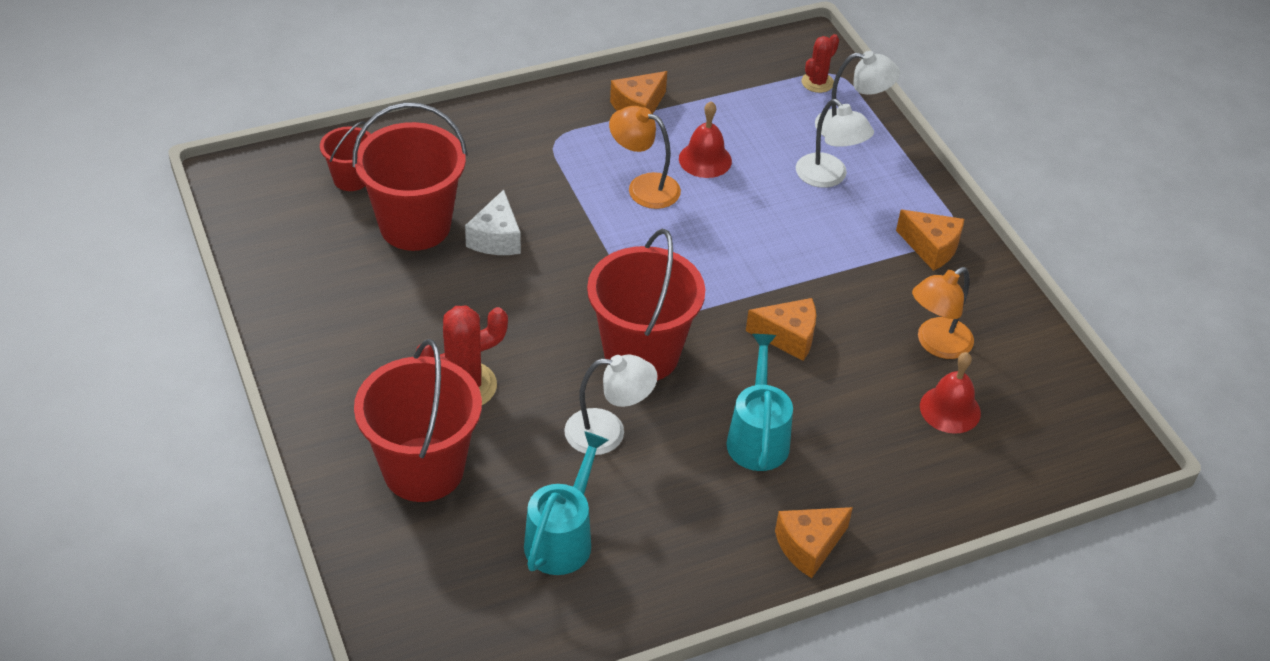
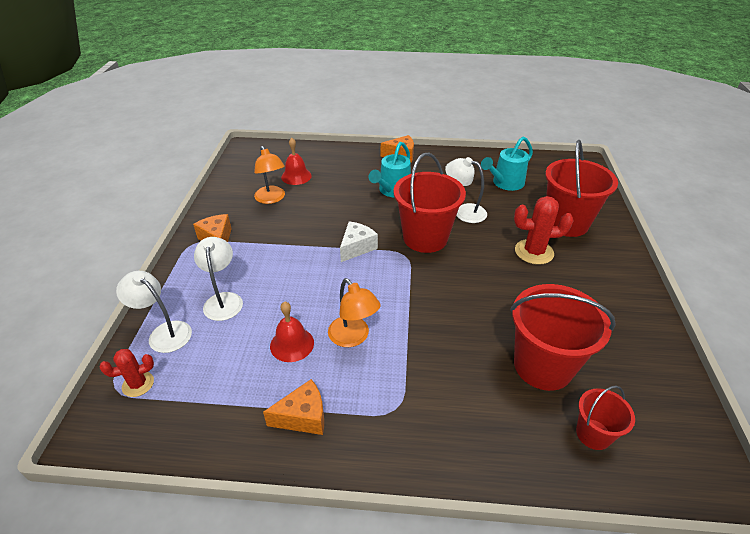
camera: 150 degrees left, 5 degrees down
(496, 238) = (482, 334): white cheese -> white cheese (357, 247)
(788, 337) = (340, 222): orange cheese -> none
(936, 344) = (272, 199): orange lamp -> orange lamp turned 75 degrees clockwise

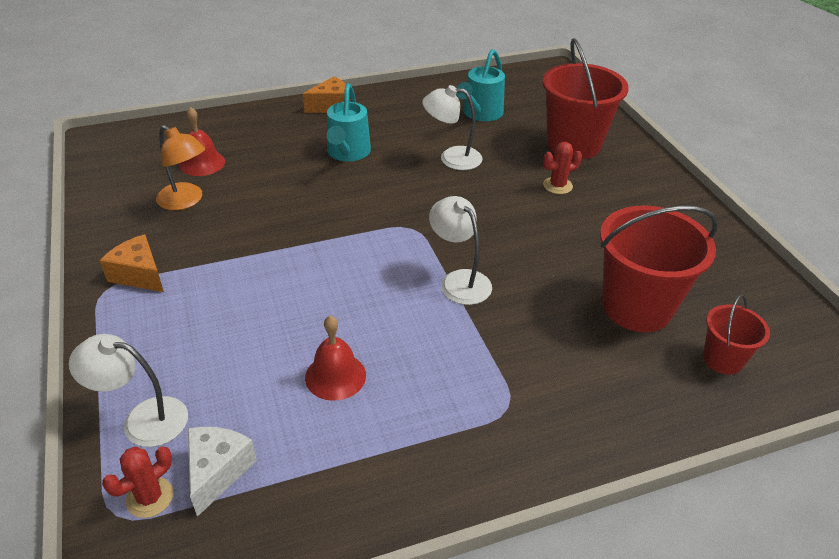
camera: 25 degrees left, 0 degrees up
(223, 300) = (203, 351): white lamp -> white lamp (459, 280)
(303, 417) = (405, 455): orange cheese -> none
(353, 337) = (409, 343): orange lamp -> none
(357, 247) = (345, 235): white cheese -> white cheese (217, 471)
(425, 238) = (424, 201): red bucket -> none
(534, 252) = (557, 186): red cactus -> red cactus, size x0.61

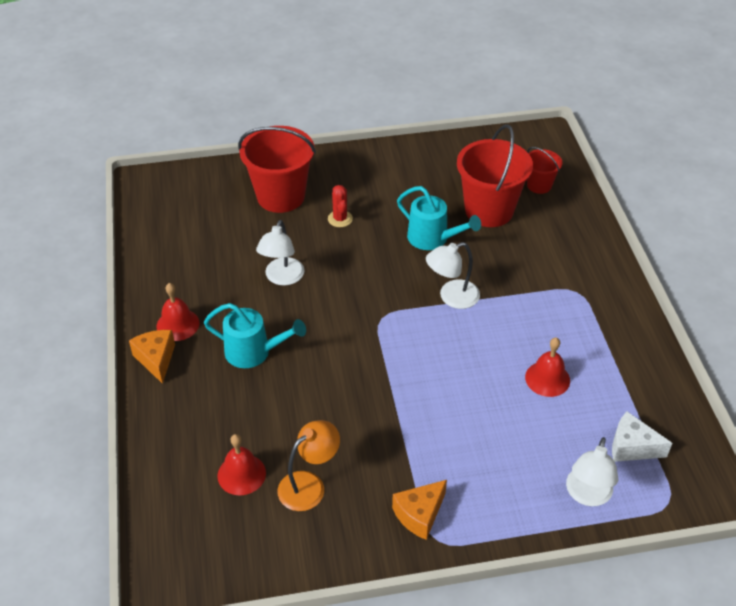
camera: 80 degrees left, 5 degrees up
(150, 497) = (654, 484): red cactus -> none
(375, 110) = (178, 324): none -> red bell
(480, 114) = (210, 247): turquoise watering can -> turquoise watering can (433, 239)

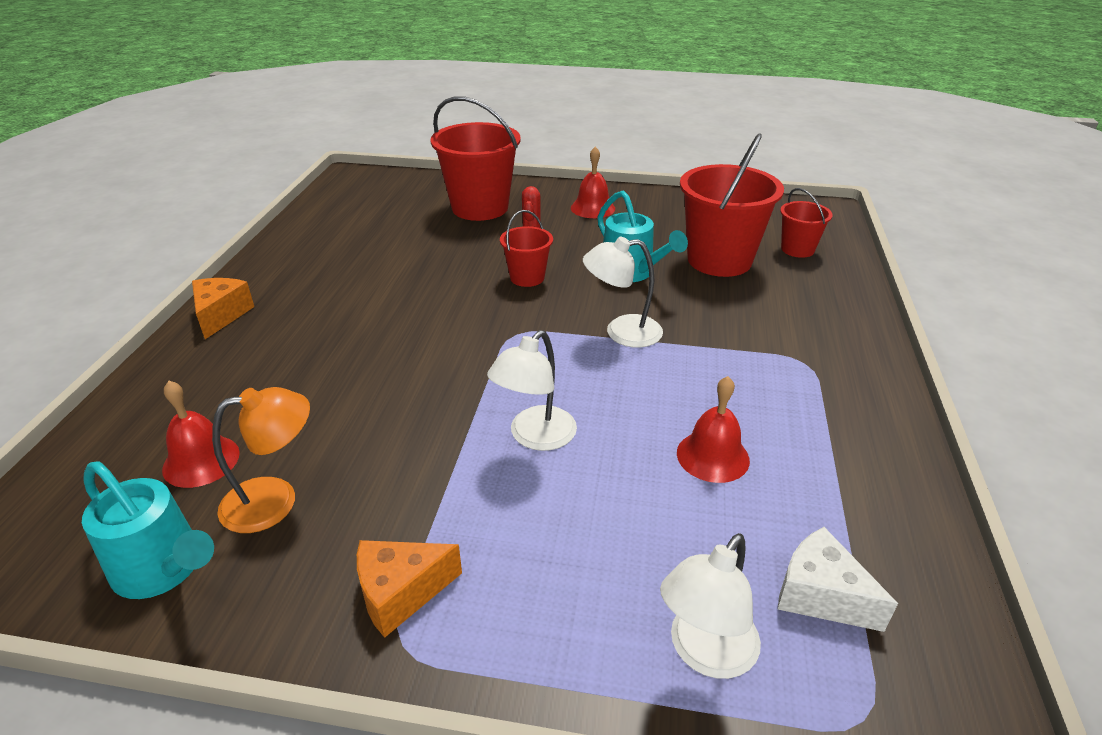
camera: 20 degrees right, 10 degrees down
(178, 324) = (275, 289): red bell -> red bell (592, 208)
(254, 352) = (335, 333): turquoise watering can -> turquoise watering can (164, 569)
(282, 278) = (425, 273): white lamp -> white lamp (535, 437)
(360, 263) = (527, 277): none -> red bucket

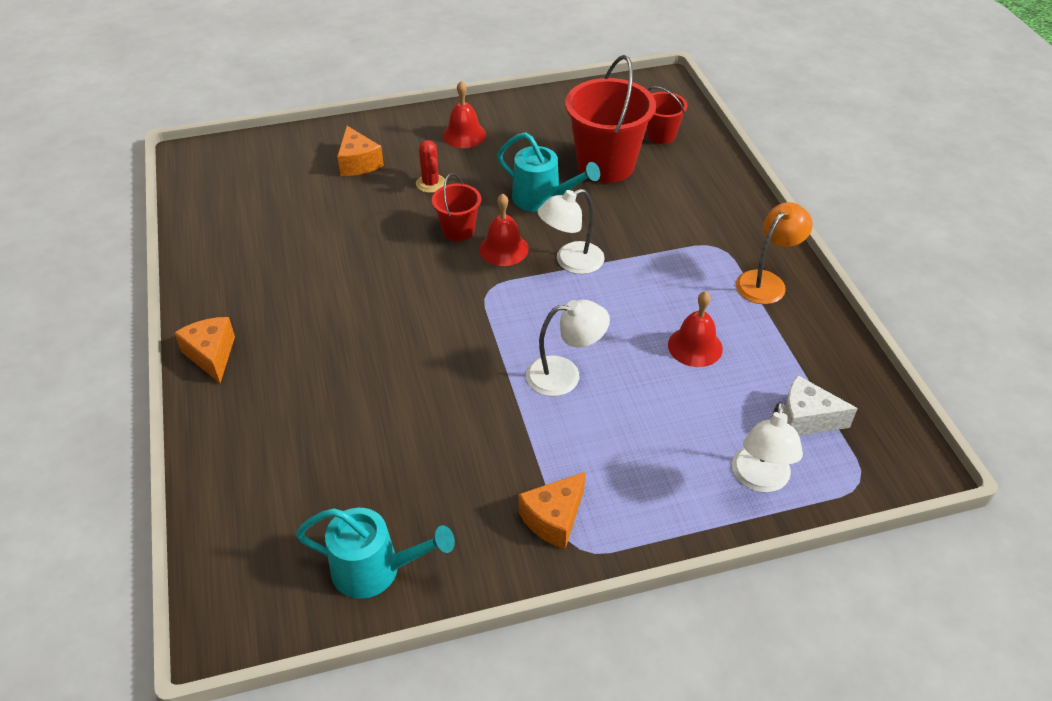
camera: 25 degrees left, 10 degrees up
(201, 461) = (324, 485): red bell -> red bell (503, 249)
(275, 500) = (411, 492): orange lamp -> orange lamp (766, 281)
(480, 208) = (358, 163): red bucket -> orange cheese
(535, 437) = (565, 375): white lamp -> white lamp turned 105 degrees counterclockwise

